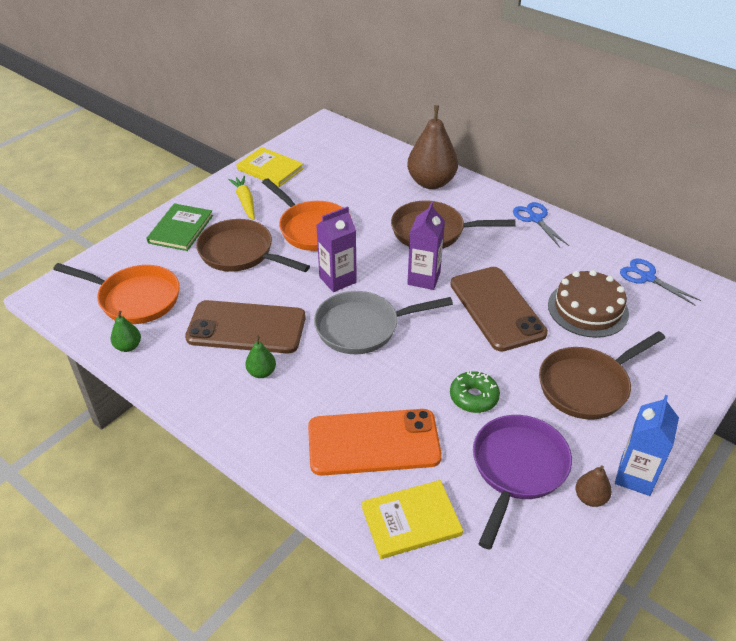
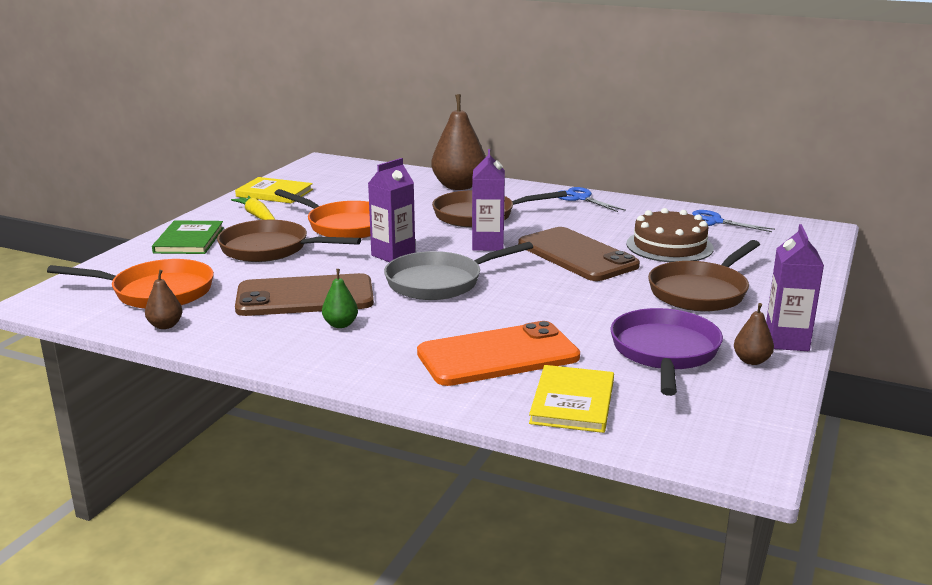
camera: 15 degrees left, 20 degrees down
(128, 346) = (165, 325): green pear -> brown pear
(411, 521) = (572, 402): yellow book -> yellow book turned 45 degrees counterclockwise
(474, 397) = (589, 313): green donut -> none
(635, 476) = (786, 341): blue carton -> purple carton

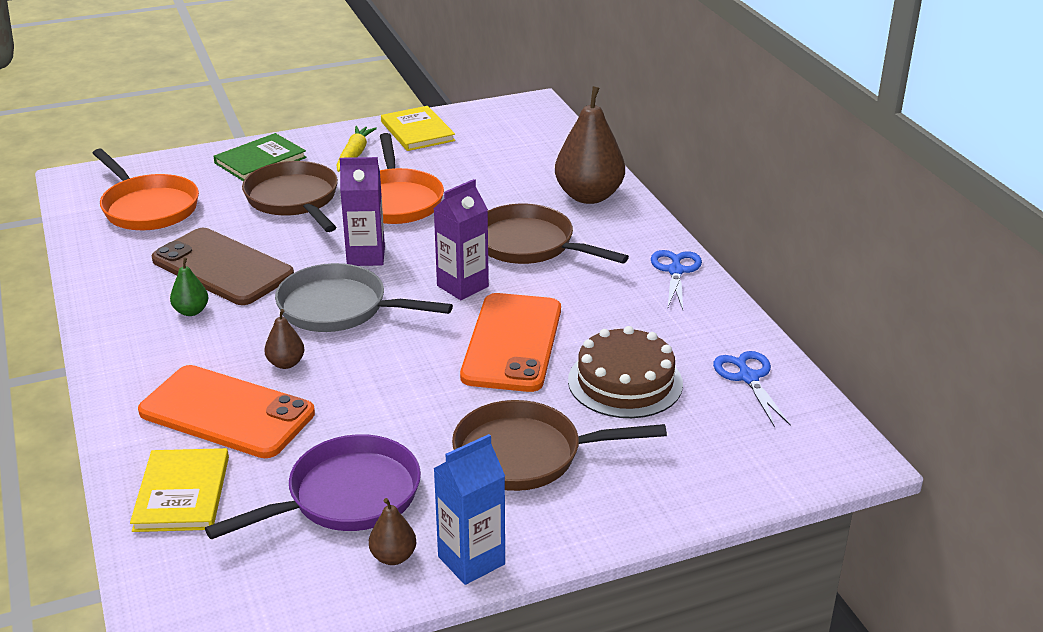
camera: 45 degrees right, 10 degrees up
(165, 325) = (96, 245): brown pear -> brown pear (286, 363)
(572, 402) = (182, 493): yellow book -> yellow book turned 60 degrees counterclockwise
(577, 255) = (512, 343): brown phone -> orange phone
(786, 341) = (471, 560): purple carton -> blue carton

